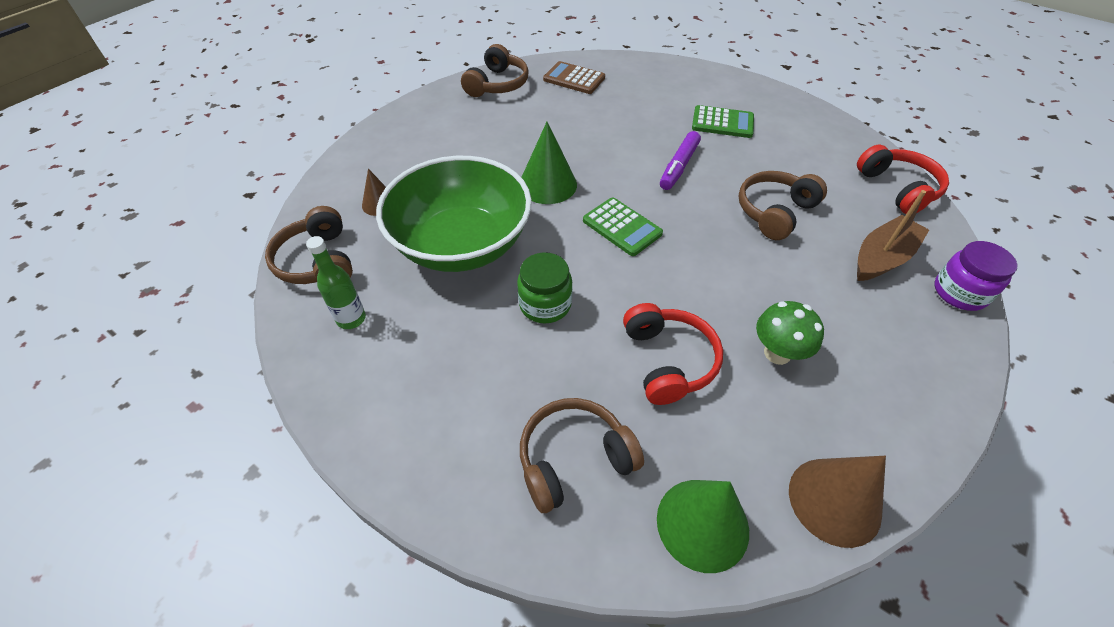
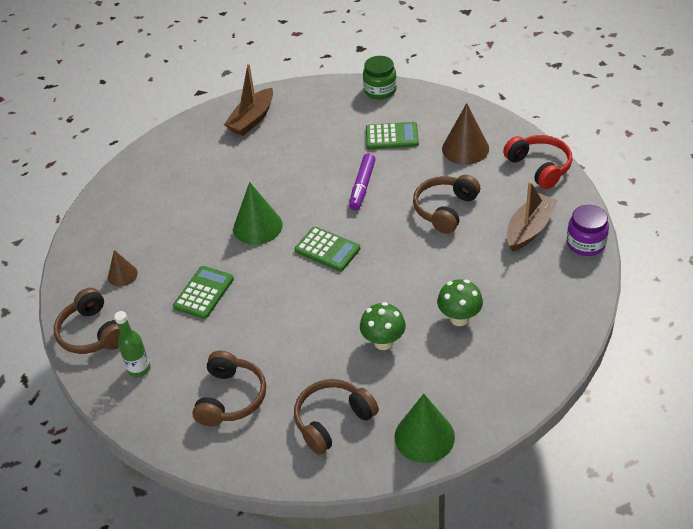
camera: 10 degrees left, 5 degrees down
(462, 244) = (204, 293): green bowl -> green calculator
(497, 84) = (184, 140): brown headphones -> brown headphones (231, 398)
(545, 304) = (283, 324): green jar -> green jar (380, 90)
(574, 79) = (252, 119): brown calculator -> brown boat
(668, 361) = (383, 342): red headphones -> green mushroom
(834, 501) = (506, 402): brown cone -> brown cone (465, 148)

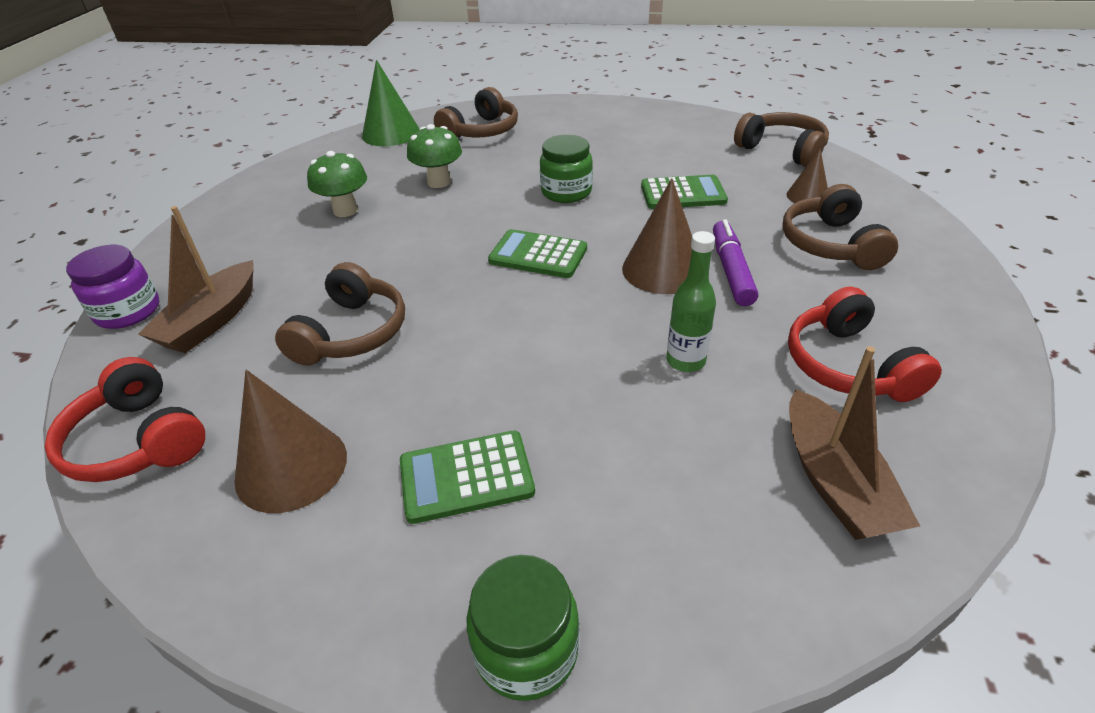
camera: 165 degrees right, 5 degrees down
(139, 369) = (700, 135): green bottle -> green bottle (685, 361)
(204, 293) = (683, 194): green calculator -> green calculator turned 105 degrees counterclockwise
(206, 159) = (848, 365): none -> red headphones
(231, 398) = (590, 131): brown headphones -> brown headphones (831, 244)
(252, 119) = (834, 482): brown boat -> brown boat turned 150 degrees clockwise
(257, 226) = (662, 269): green cone -> brown cone
(286, 310) = (566, 192): none -> green jar
(362, 186) = (508, 353): purple marker -> purple marker (731, 270)

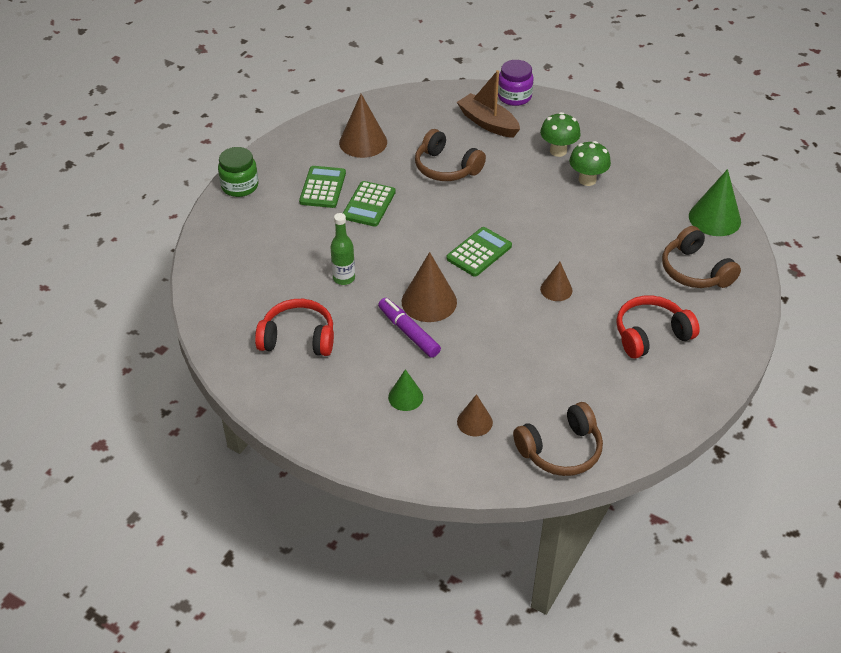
camera: 110 degrees right, 5 degrees up
(138, 441) = (408, 103): red headphones -> red headphones (651, 335)
(439, 182) = (608, 229): green mushroom -> green mushroom (558, 151)
(566, 192) = (556, 289): green jar -> brown cone
(683, 194) = (519, 351): green calculator -> green calculator (369, 204)
(731, 270) = (408, 332): purple marker -> purple marker turned 150 degrees counterclockwise
(831, 244) = (405, 397): brown headphones -> green cone
(834, 482) = (240, 293): brown boat -> none

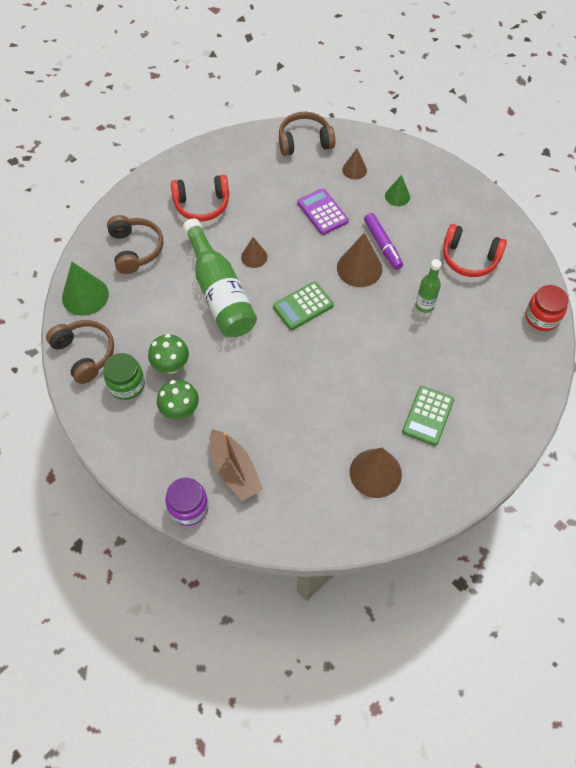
camera: 165 degrees left, 15 degrees up
(207, 292) = (542, 317): none -> red jar
(240, 186) = (511, 438): green jar -> green jar (127, 384)
(369, 204) = (387, 383): green calculator -> none
(446, 168) = (299, 414): brown headphones -> brown headphones (85, 354)
(496, 356) = (322, 212): none -> purple calculator
(575, 248) = (220, 292): none -> green bottle

